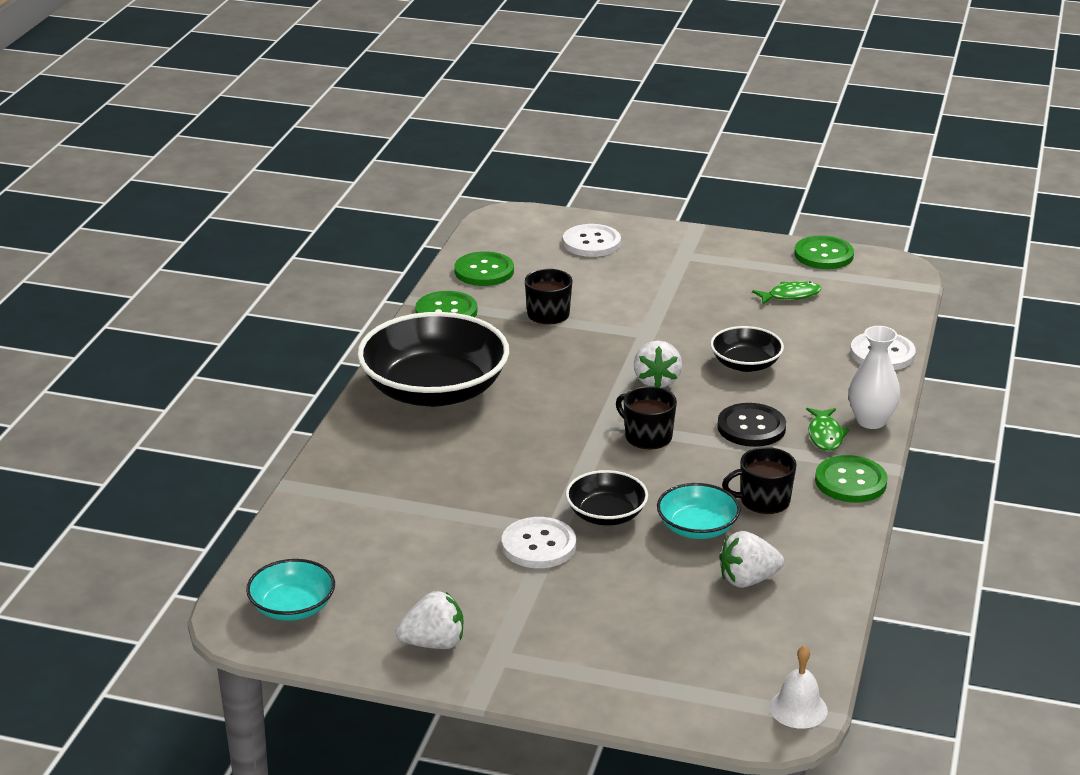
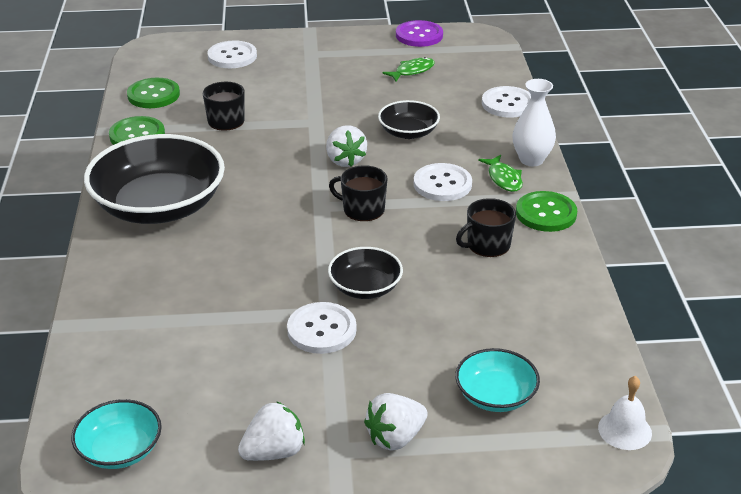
camera: 20 degrees left, 5 degrees up
(697, 528) = (447, 282): turquoise bowl -> turquoise bowl (495, 395)
(748, 580) = (515, 319): white strawberry -> white strawberry (395, 438)
(751, 427) = (442, 184): black button -> white button
(823, 255) = (419, 35): green button -> purple button

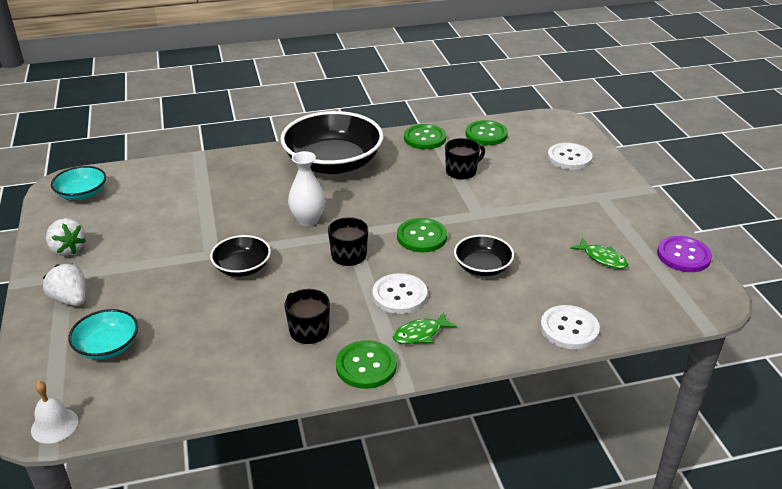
camera: 80 degrees right, 0 degrees up
(321, 330) = (190, 253): white button -> none
(345, 160) = (421, 237): white strawberry -> green button
(531, 160) = (462, 352): white vase -> white vase (308, 220)

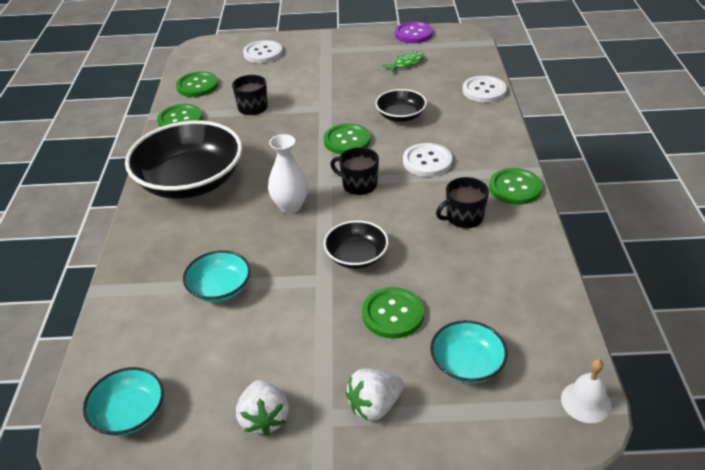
camera: 75 degrees left, 5 degrees up
(68, 249) = (264, 418): white strawberry -> white strawberry turned 105 degrees clockwise
(169, 297) = (393, 314): none -> green button
(200, 204) = (220, 288): none -> turquoise bowl
(420, 334) = (479, 156): green fish -> none

